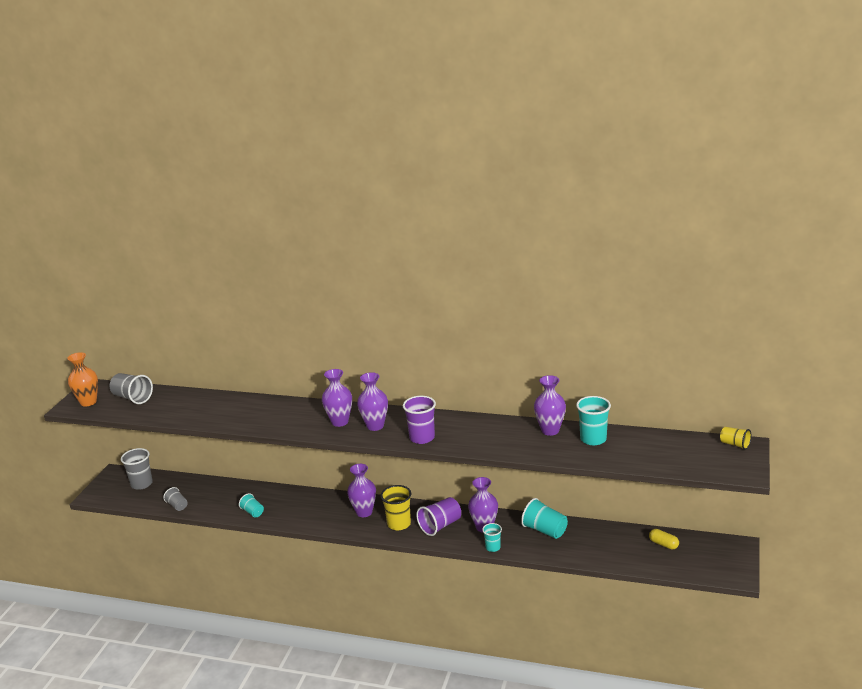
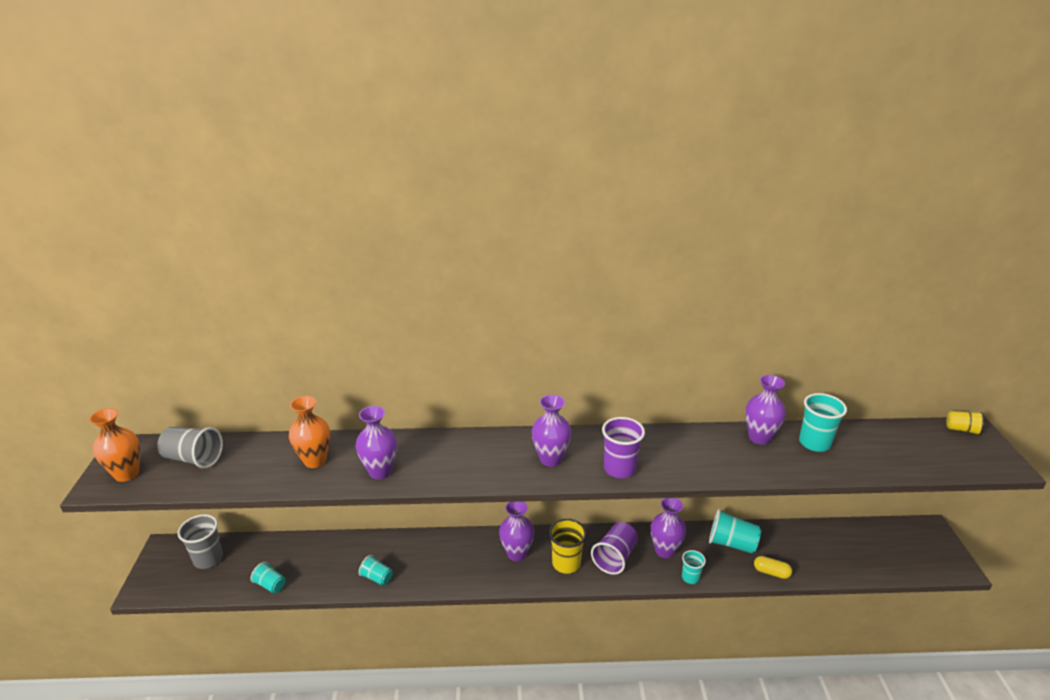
camera: 20 degrees left, 5 degrees up
(177, 506) = (270, 585): grey cup -> turquoise cup
(210, 408) = (315, 460): none -> orange vase
(340, 422) = (502, 459): purple vase -> purple vase (380, 471)
(663, 544) = (861, 540): yellow capsule -> yellow capsule (771, 572)

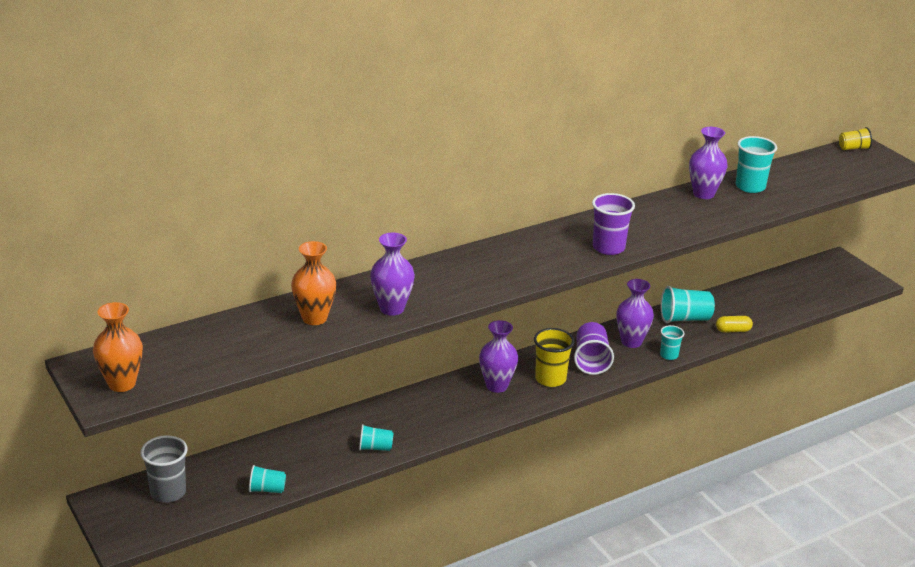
camera: 30 degrees left, 0 degrees up
(193, 458) = (179, 352): grey cup -> none
(550, 459) = (541, 256): purple vase -> none

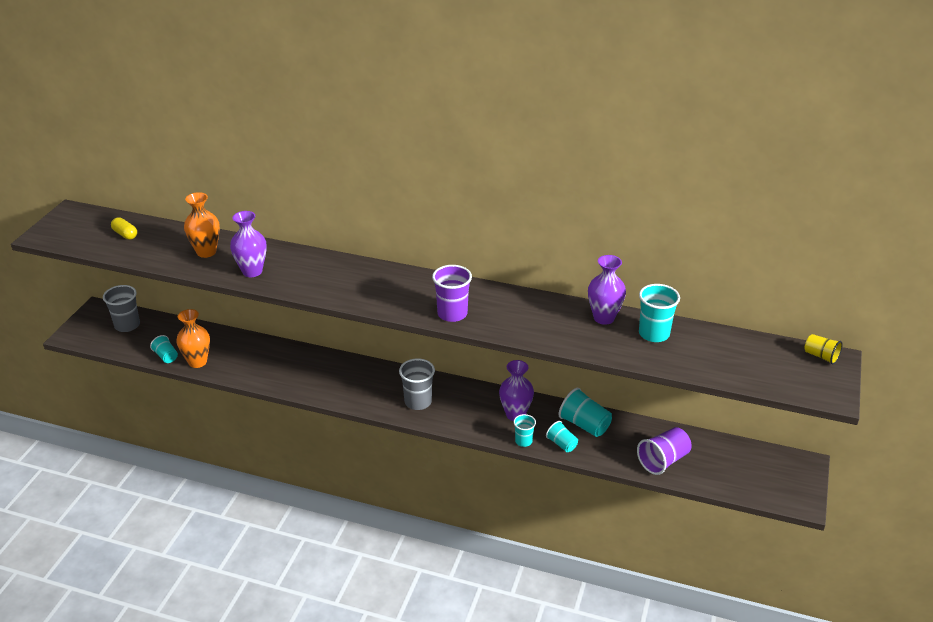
camera: 50 degrees right, 5 degrees up
(122, 384) = (64, 231): orange vase -> orange vase (197, 362)
(375, 448) = (252, 372): turquoise cup -> turquoise cup (562, 444)
(496, 386) = (379, 383): purple vase -> none
(550, 379) = (418, 402): yellow cup -> grey cup
(591, 360) = (465, 408): purple cup -> purple cup (663, 460)
(733, 330) = (604, 457): yellow capsule -> yellow capsule (125, 234)

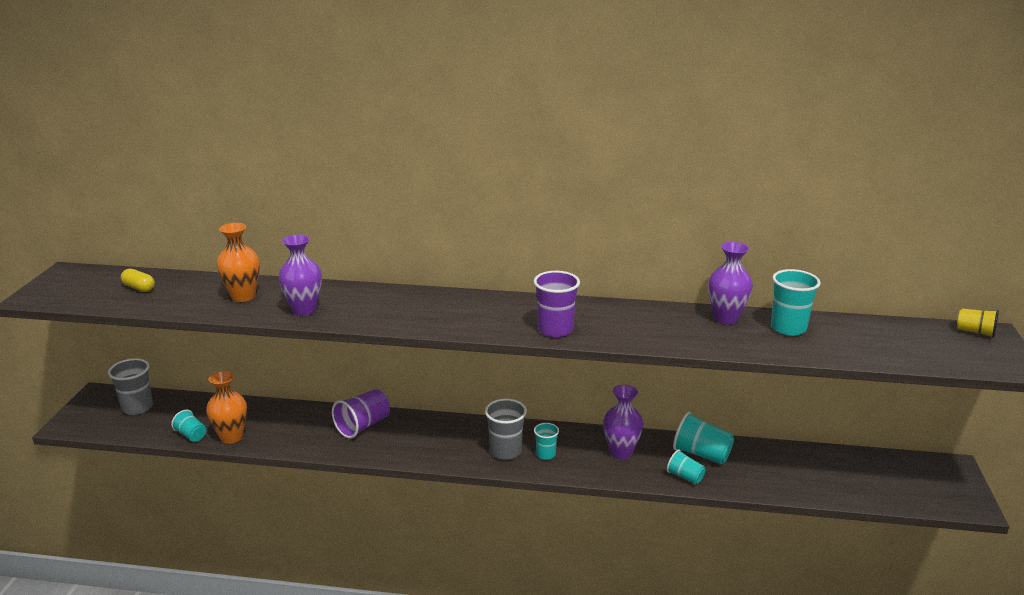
camera: 10 degrees left, 10 degrees down
(523, 441) = (641, 478): turquoise cup -> turquoise cup (545, 454)
(663, 460) = (803, 481): purple cup -> purple cup (363, 426)

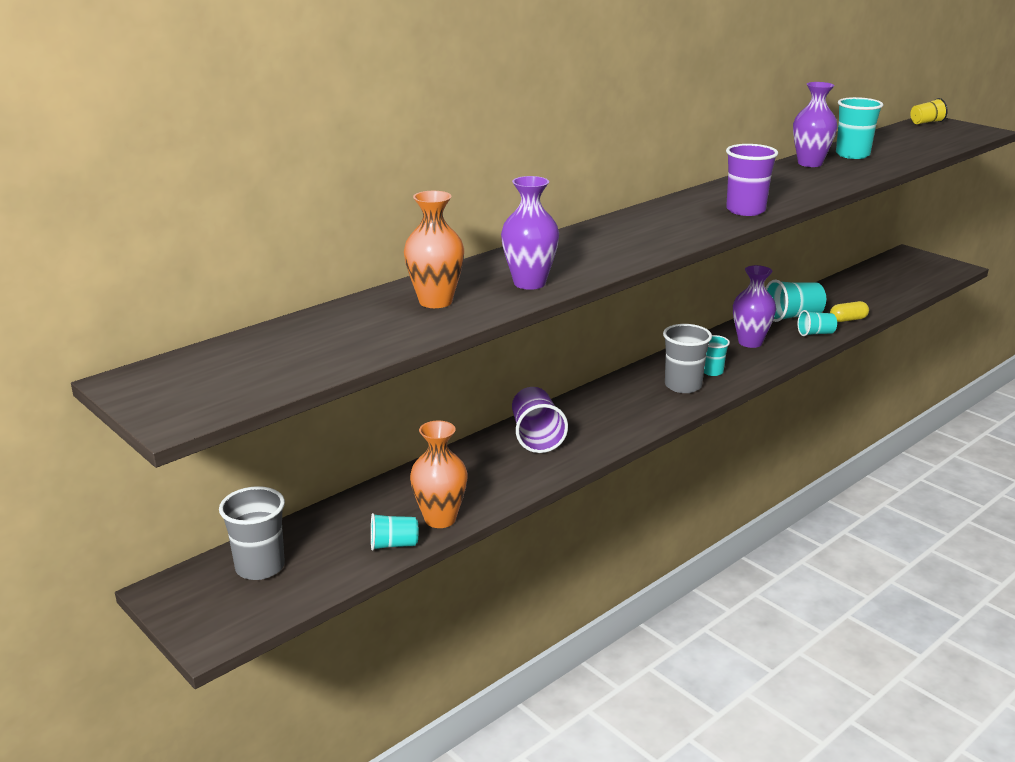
camera: 50 degrees left, 0 degrees up
(139, 288) = (291, 348): yellow capsule -> yellow capsule (848, 320)

